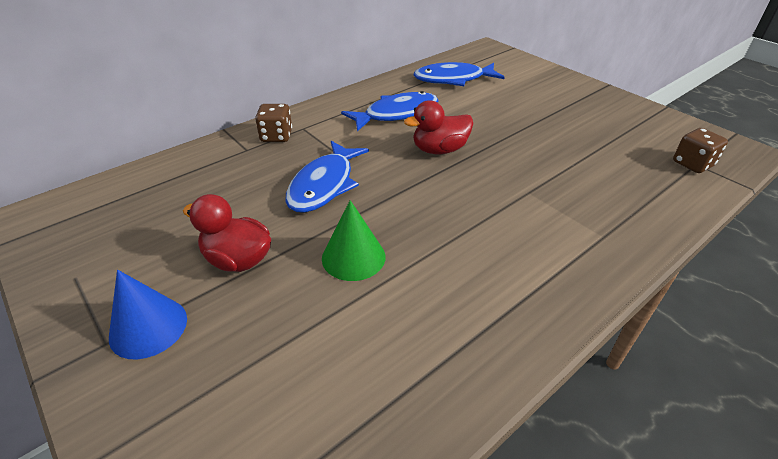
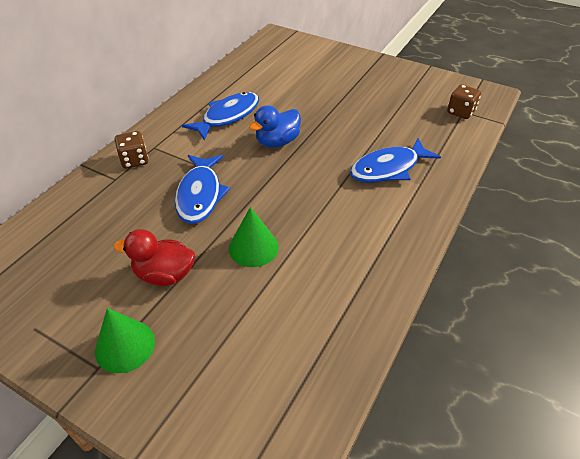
camera: 20 degrees left, 5 degrees up
(148, 327) = (125, 346): blue cone -> green cone
(439, 150) = (277, 142): red duck -> blue duck
(453, 79) = (260, 72): blue fish -> blue fish (388, 168)

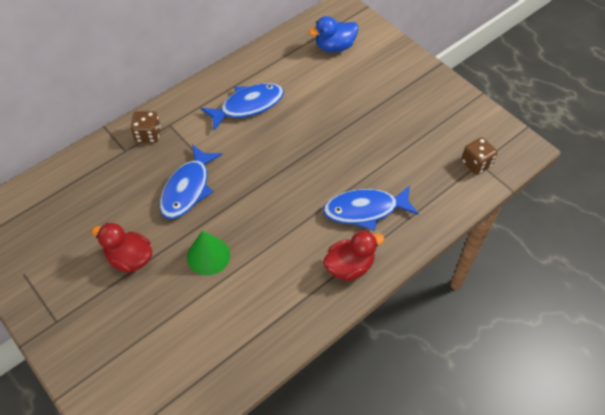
camera: 20 degrees right, 10 degrees up
(125, 346) = (80, 310): green cone -> none
(277, 142) = (279, 149): blue duck -> blue duck (334, 47)
(404, 217) = (349, 266): none -> red duck

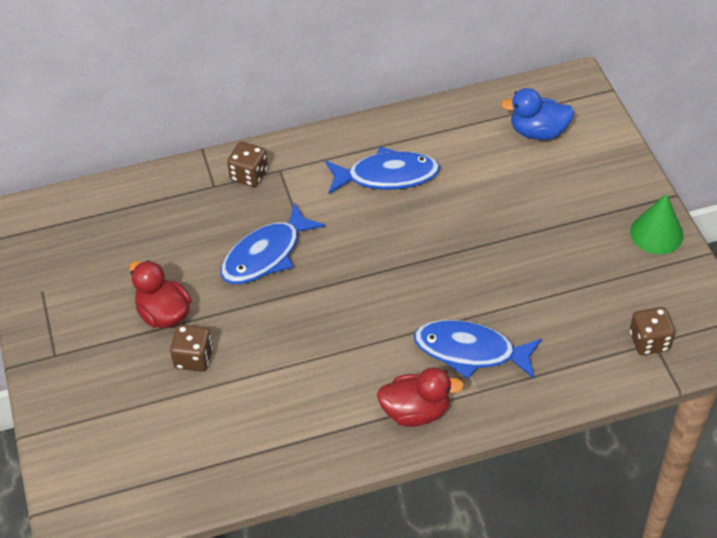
camera: 25 degrees right, 5 degrees down
(169, 284) = (194, 358): none -> brown dice
(208, 256) = (254, 341): green cone -> green cone (656, 233)

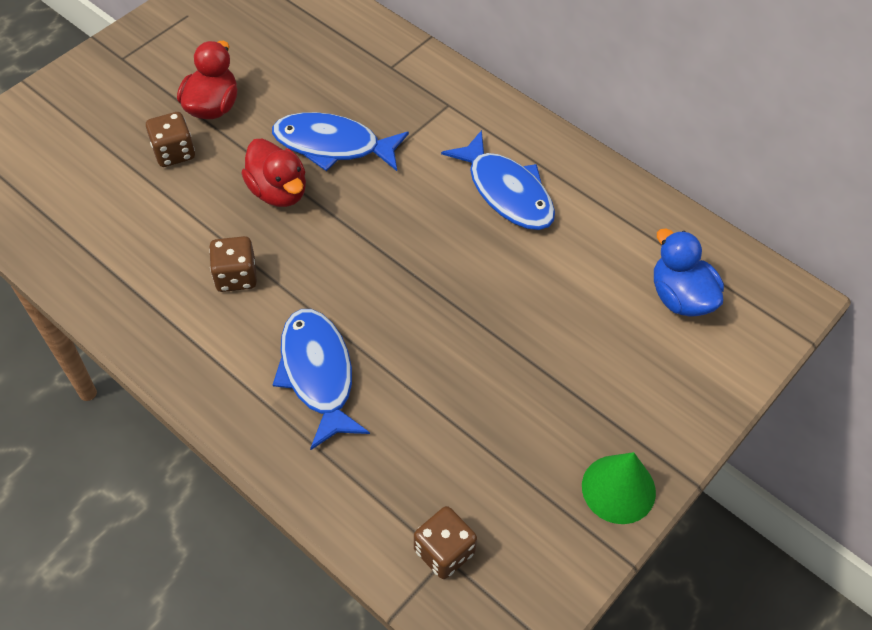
camera: 55 degrees right, 5 degrees up
(249, 175) = (424, 85): brown dice -> brown dice (236, 276)
(416, 411) = (209, 360): red duck -> red duck (278, 191)

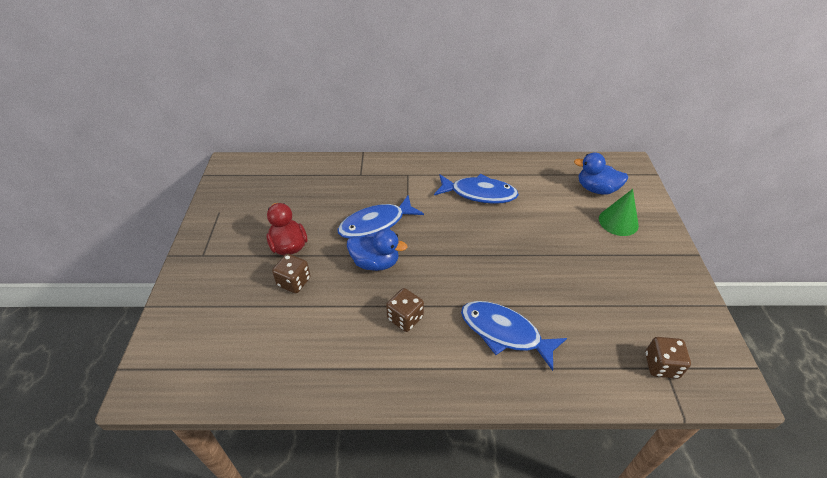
camera: 40 degrees left, 10 degrees down
(278, 191) = (375, 262): red duck -> blue duck
(618, 489) = (679, 279): green cone -> green cone (618, 222)

